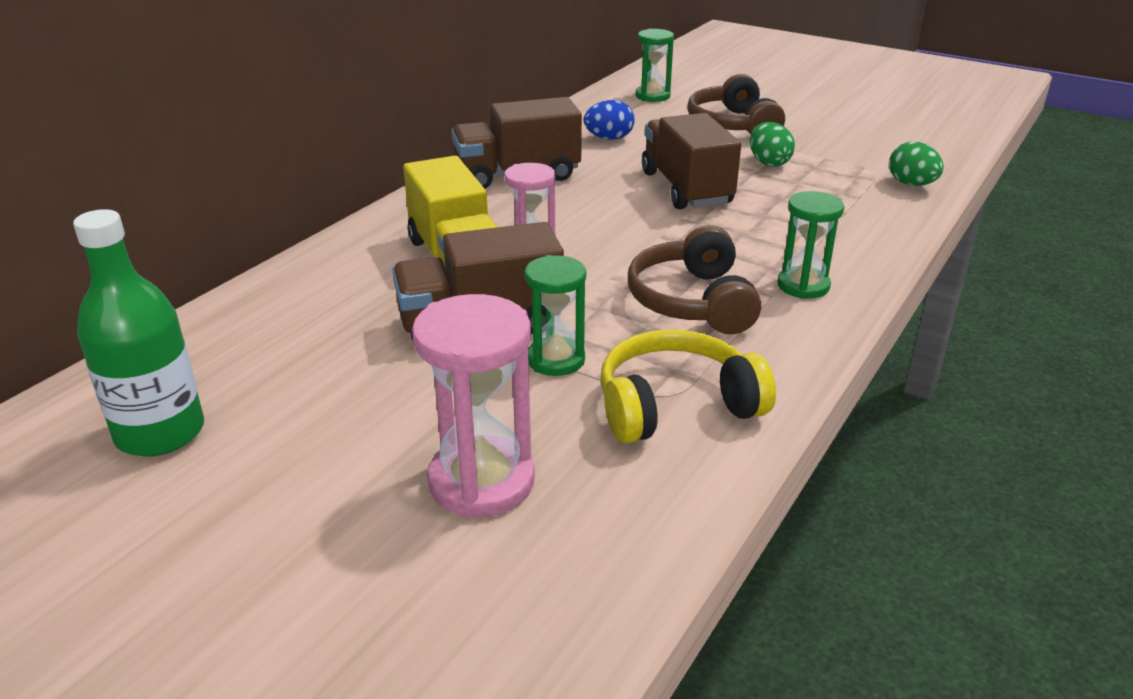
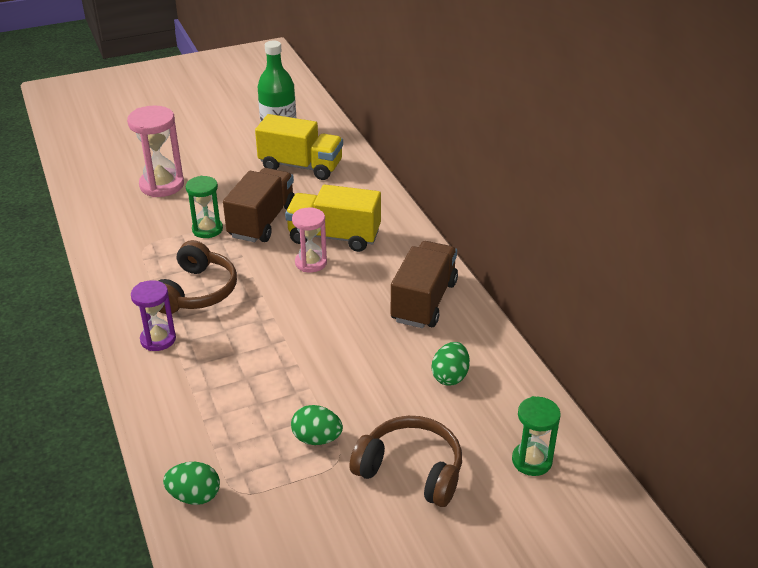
camera: 125 degrees right, 5 degrees up
(277, 357) = (301, 166): none -> yellow truck
(609, 138) = (450, 376): blue egg -> green egg
(676, 406) = (136, 245): yellow headphones -> none
(686, 188) = (322, 366): brown truck -> none
(693, 301) = (196, 292): brown headphones -> brown headphones turned 75 degrees clockwise
(803, 286) = (158, 339): green hourglass -> purple hourglass

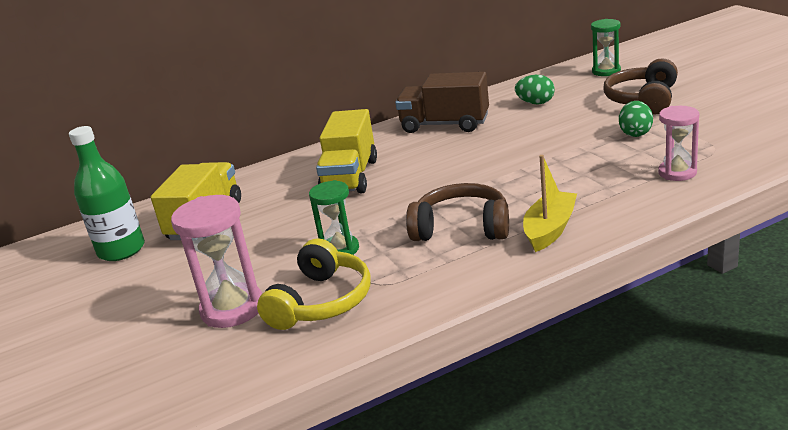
camera: 90 degrees left, 10 degrees down
(142, 221) = (321, 302): none -> yellow headphones
(158, 339) = (550, 229): purple hourglass -> yellow boat
(194, 496) = (736, 163): green egg -> none
(262, 221) = (322, 220): brown truck -> none
(311, 263) = (397, 179): pink hourglass -> pink hourglass (677, 172)

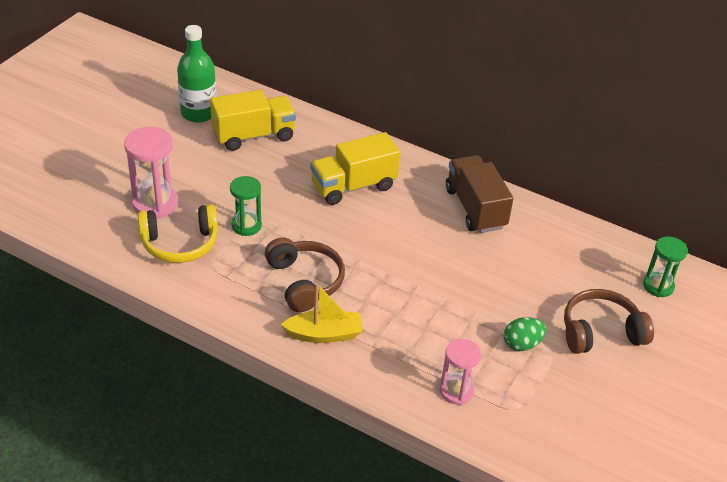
camera: 50 degrees right, 15 degrees up
(535, 103) = (552, 255): green egg -> none

